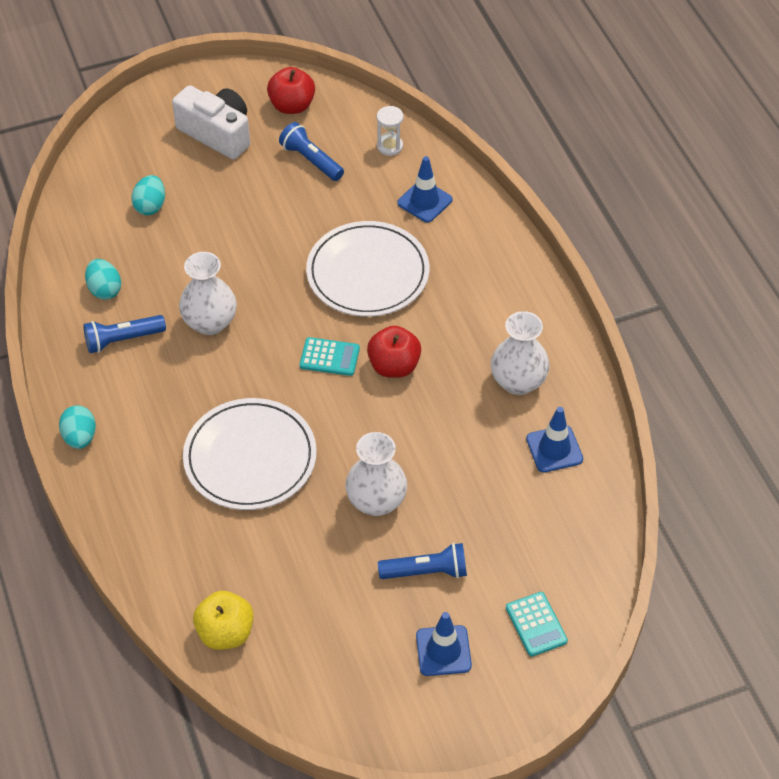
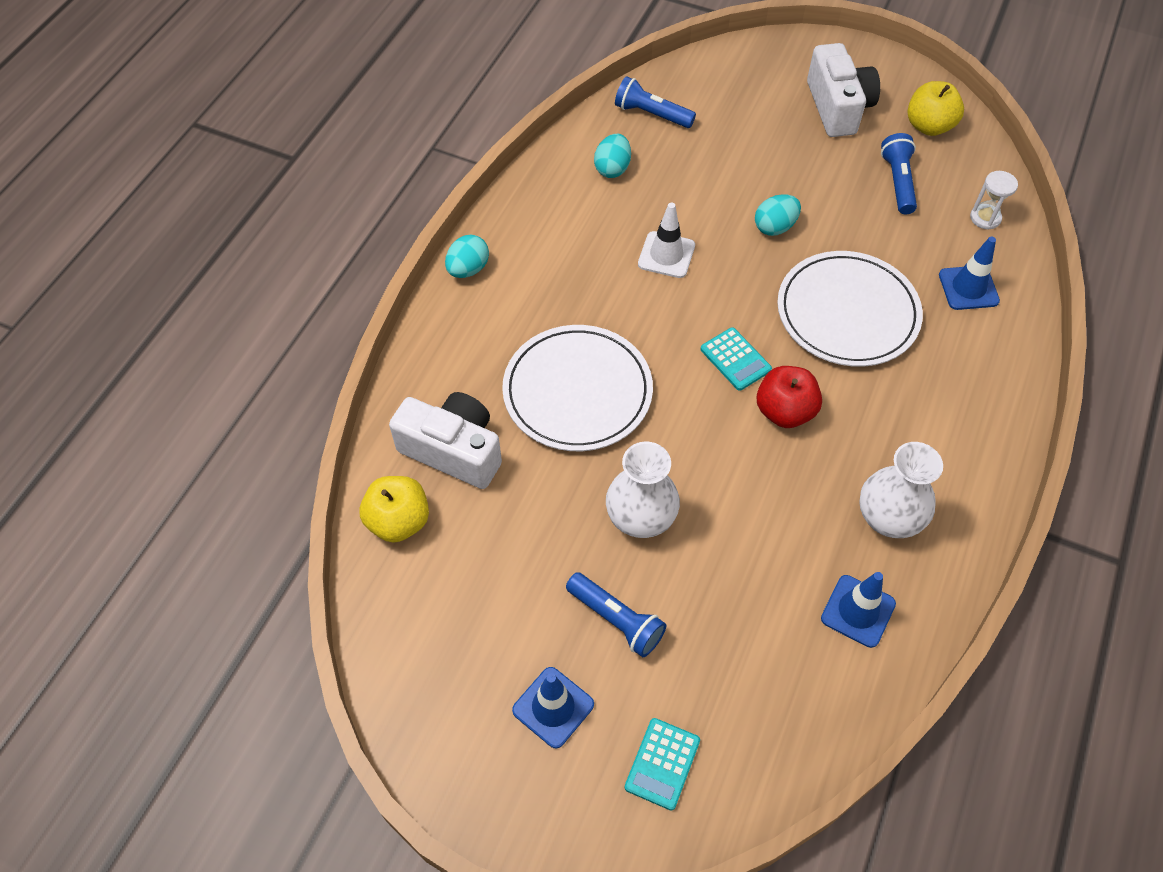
camera: 45 degrees right, 5 degrees up
(122, 340) = (583, 217): blue flashlight -> blue flashlight (651, 114)
(150, 206) = (719, 128): turquoise egg -> turquoise egg (775, 227)
(210, 322) = (666, 255): white vase -> white traffic cone
(210, 561) = (453, 450): none -> white camera
(292, 106) = (928, 126): red apple -> yellow apple

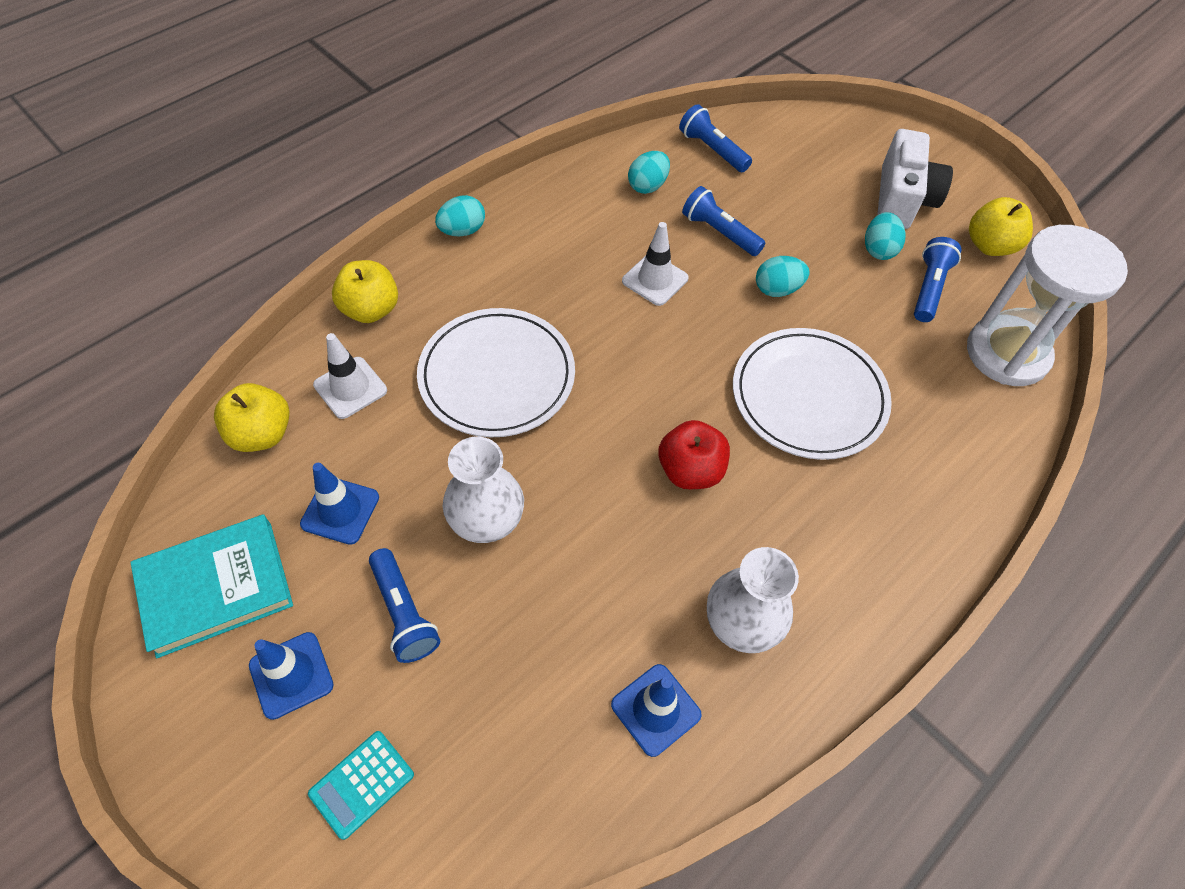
camera: 20 degrees right, 0 degrees up
(428, 373) = (371, 309): none -> yellow apple
(443, 665) = (216, 588): none -> turquoise book
(453, 450) = (350, 388): white camera -> white traffic cone
(699, 191) = (719, 232): none -> blue flashlight
(735, 359) = (668, 401): turquoise calculator -> none
(840, 161) = (878, 249): none -> turquoise egg
(968, 288) = (953, 417): blue traffic cone -> blue traffic cone (340, 510)
(985, 218) = (1007, 353): white hourglass -> white hourglass, size x2.41

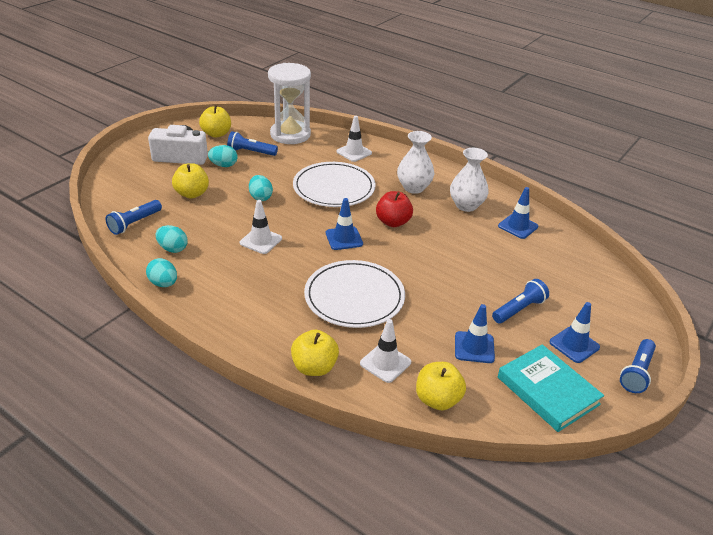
camera: 100 degrees left, 20 degrees down
(362, 784) = (604, 308): turquoise calculator -> none
(462, 231) = (226, 332): turquoise egg -> turquoise egg (163, 283)
(486, 520) = (453, 287): white vase -> white vase (414, 188)
(648, 386) = (344, 238): none -> blue traffic cone
(719, 232) = (215, 218): blue flashlight -> blue flashlight (636, 373)
(788, 209) = (192, 194): none -> yellow apple
(948, 452) = (354, 152): none -> white traffic cone

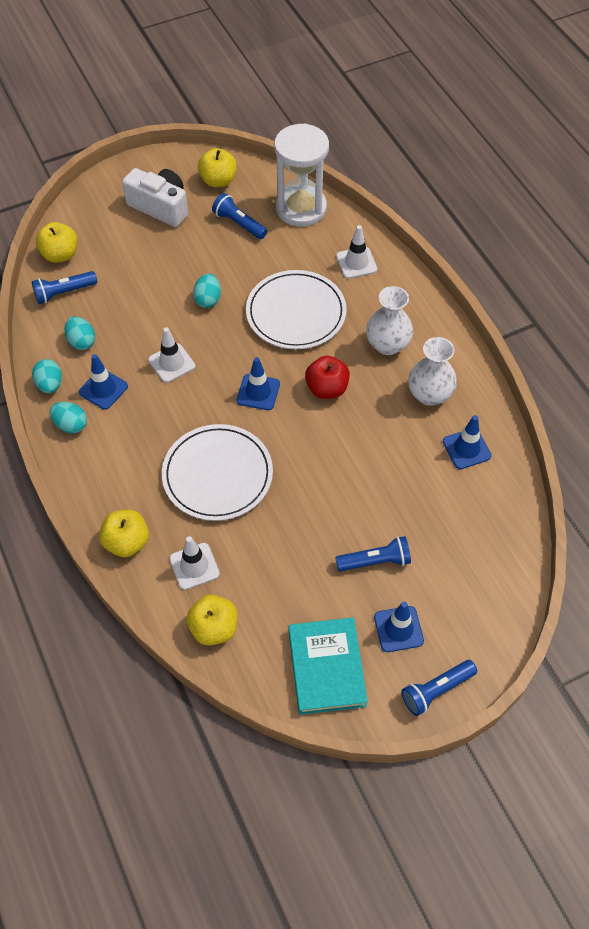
camera: 30 degrees right, 20 degrees up
(192, 194) = (141, 269): yellow apple -> yellow apple (60, 255)
(223, 165) = (197, 236): turquoise egg -> turquoise egg (71, 425)
(474, 347) = (292, 586): blue traffic cone -> blue traffic cone (103, 389)

